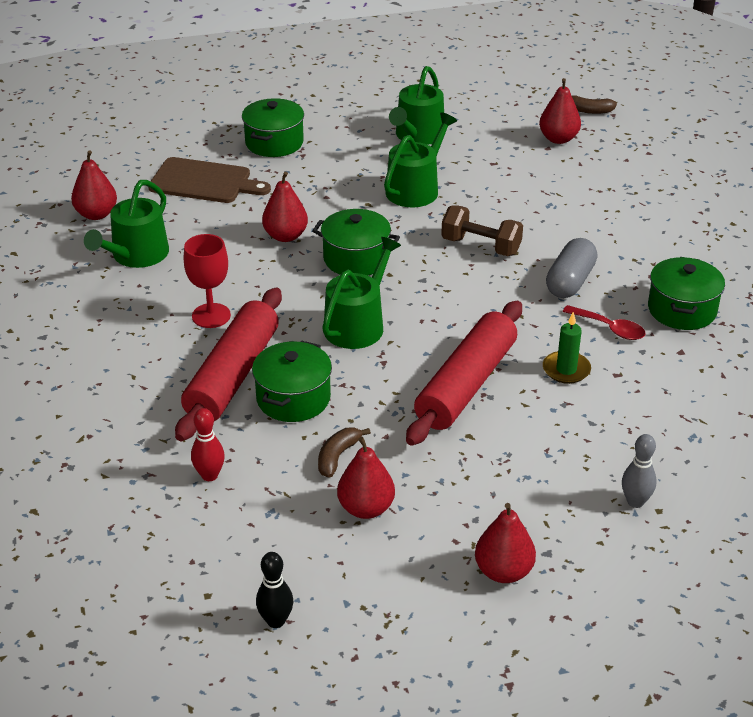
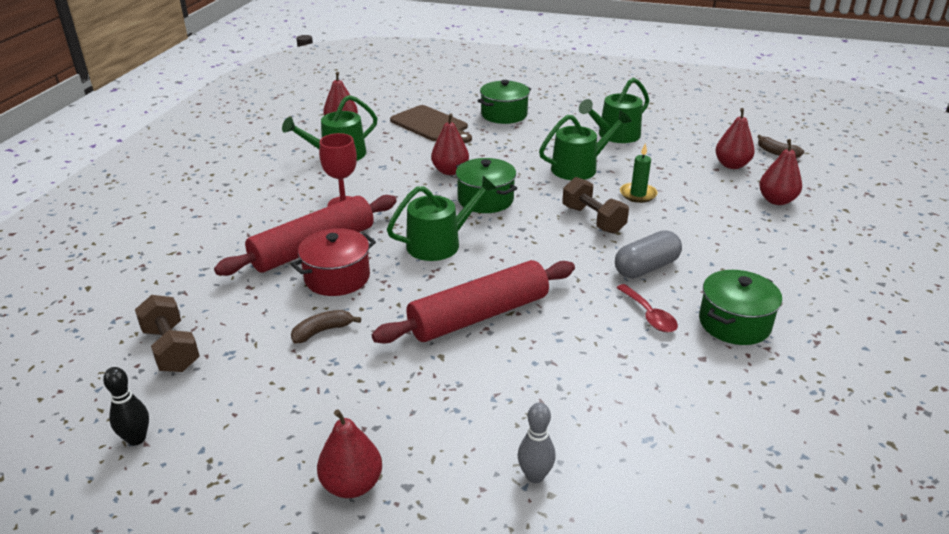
camera: 30 degrees right, 5 degrees down
(208, 533) = (171, 349): none -> brown dumbbell
(209, 475) = (220, 309): red bowling pin -> none
(293, 398) = (337, 277): green pot -> red pot
(366, 508) = (300, 379): red pear -> red pear (776, 200)
(566, 370) = (577, 334): green candle -> green candle (638, 194)

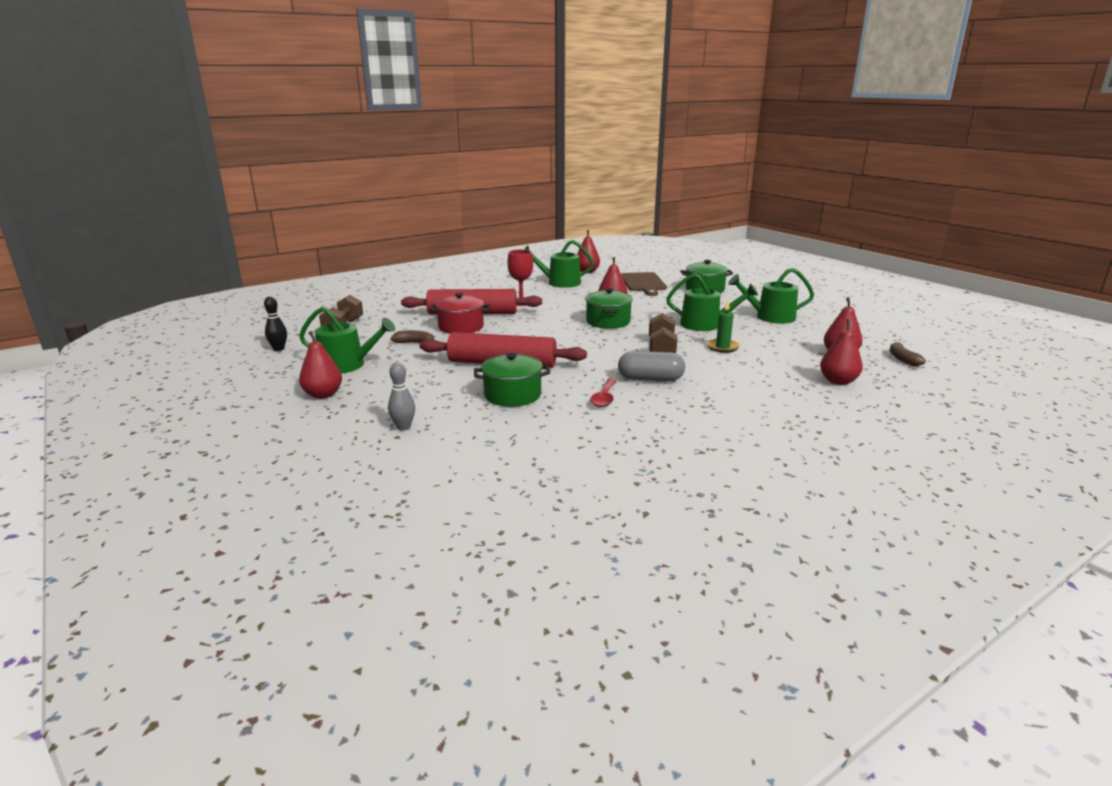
camera: 40 degrees right, 10 degrees down
(439, 243) = (541, 331): green watering can -> green watering can (347, 365)
(734, 323) = (657, 421): green pot -> green pot (512, 395)

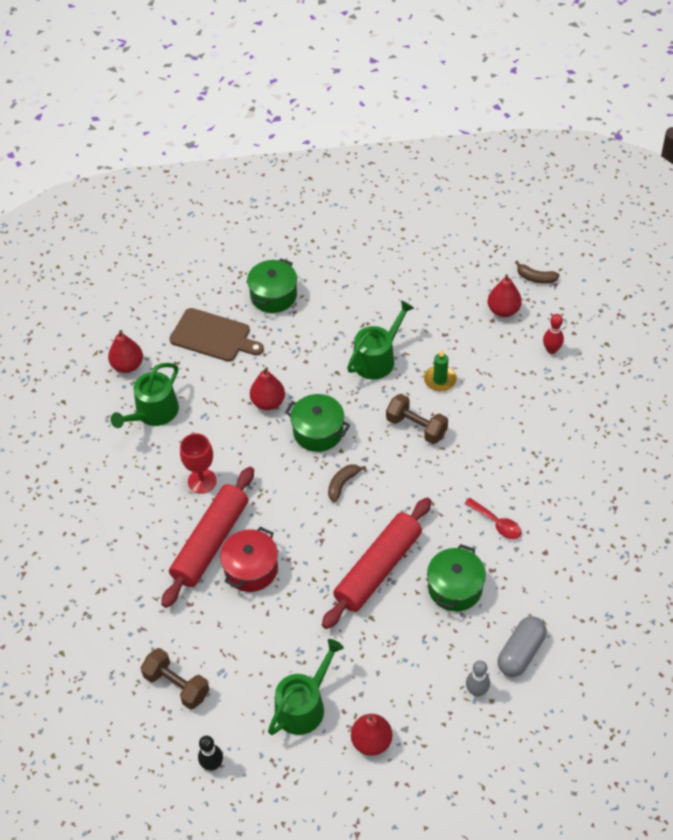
camera: 60 degrees left, 30 degrees up
(415, 343) = (274, 627): brown banana -> brown banana (342, 484)
(650, 379) = (477, 471): grey capsule -> grey capsule (520, 652)
(770, 317) = (389, 297): green watering can -> none
(838, 381) = (551, 350): red pear -> red bowling pin

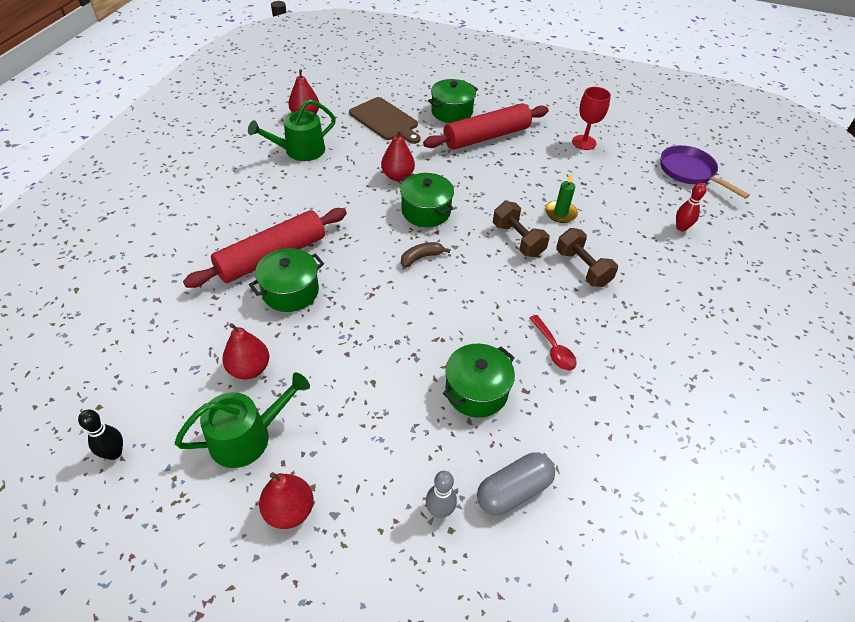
camera: 20 degrees right, 5 degrees down
(177, 685) = (146, 361): brown dumbbell -> brown dumbbell (582, 268)
(202, 481) = (301, 209): red goblet -> red goblet (584, 142)
(251, 569) = (290, 291): red pot -> green pot
(377, 358) = (512, 179): green watering can -> none
(378, 569) = (409, 340): red rolling pin -> red rolling pin (486, 137)
(503, 310) = (647, 184): red pear -> red pear (249, 369)
(535, 278) = (689, 172): brown banana -> purple pan

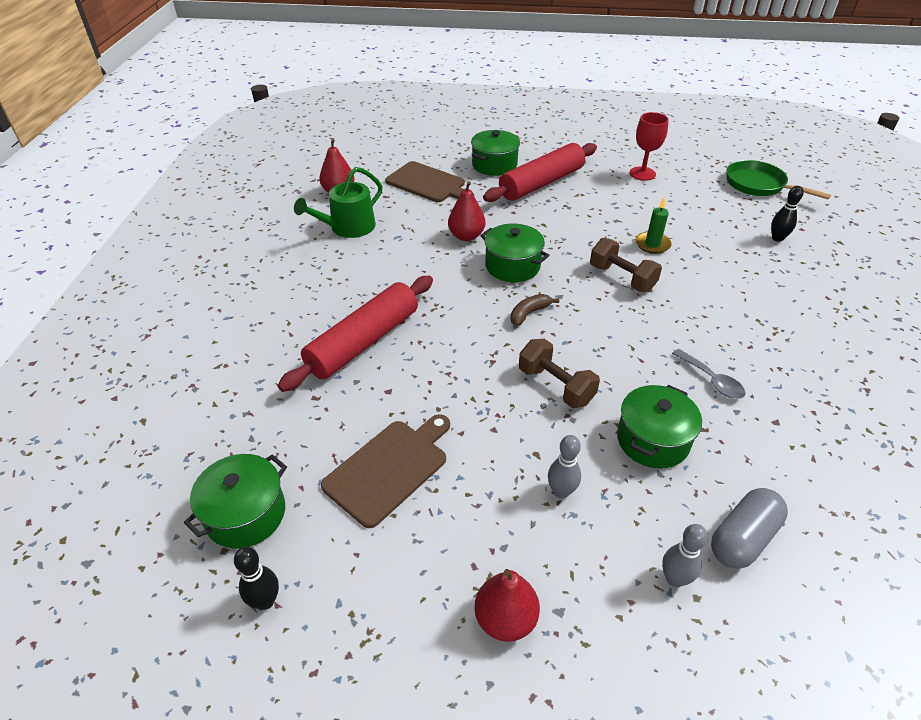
camera: 10 degrees left, 5 degrees down
(247, 437) = (420, 546): green watering can -> none
(249, 369) = (389, 468): red pear -> brown cutting board
(290, 291) = (401, 375): green pot -> green pot (245, 514)
(379, 418) = (561, 491): none -> grey bowling pin
(553, 349) = (712, 380): red spoon -> grey spoon
(582, 268) = (700, 294): brown dumbbell -> brown dumbbell (556, 386)
(681, 228) = (777, 238): red bowling pin -> black bowling pin
(689, 172) = (758, 185): purple pan -> green pan

